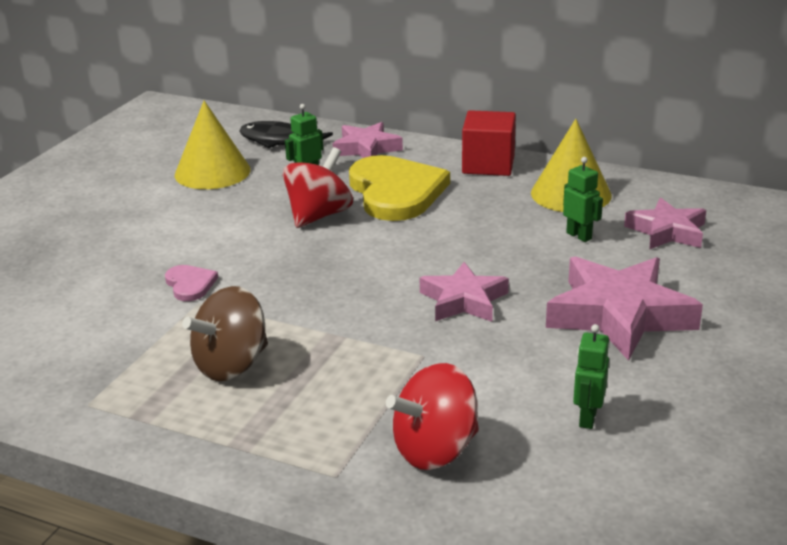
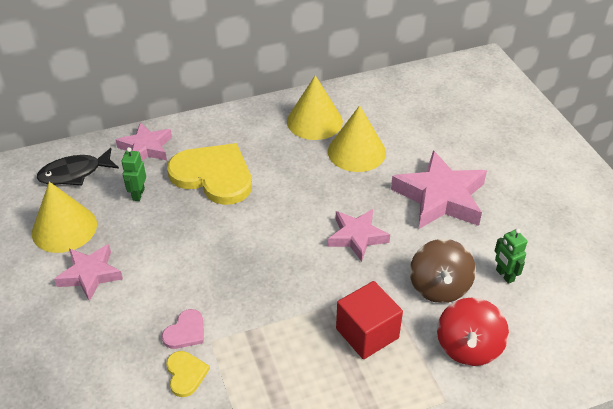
camera: 45 degrees left, 15 degrees up
(143, 312) = (185, 374): none -> yellow heart
(190, 284) = (185, 331): pink heart -> pink heart turned 105 degrees clockwise
(231, 365) = (296, 372): brown spinning top -> brown spinning top (439, 287)
(319, 215) = (191, 223): red spinning top -> none
(488, 165) = (240, 122): red cube -> red cube (367, 333)
(579, 236) = (356, 152): green robot -> yellow cone
(667, 231) = (394, 123): pink star -> pink star (90, 274)

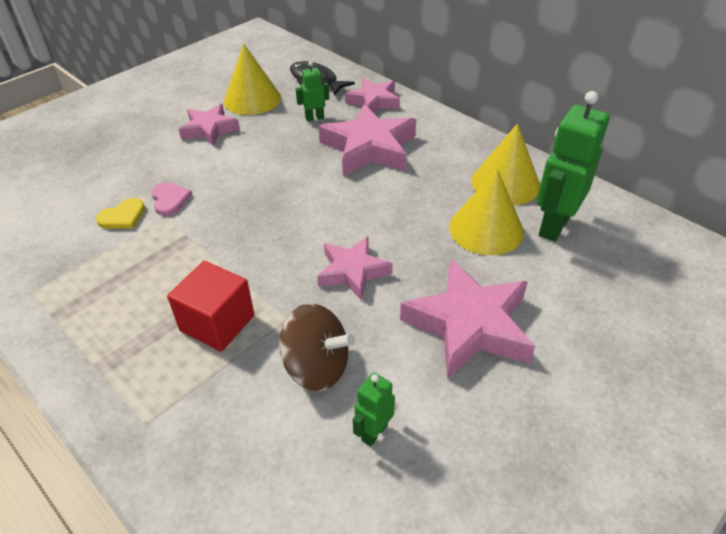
camera: 65 degrees right, 0 degrees up
(185, 331) = (170, 199): pink heart -> pink heart turned 120 degrees counterclockwise
(213, 175) = (369, 148): yellow heart -> pink star
(374, 119) = (553, 226): none -> green robot
(439, 287) = (316, 367): brown spinning top -> brown spinning top turned 135 degrees counterclockwise
(468, 347) = (233, 424): red spinning top -> none

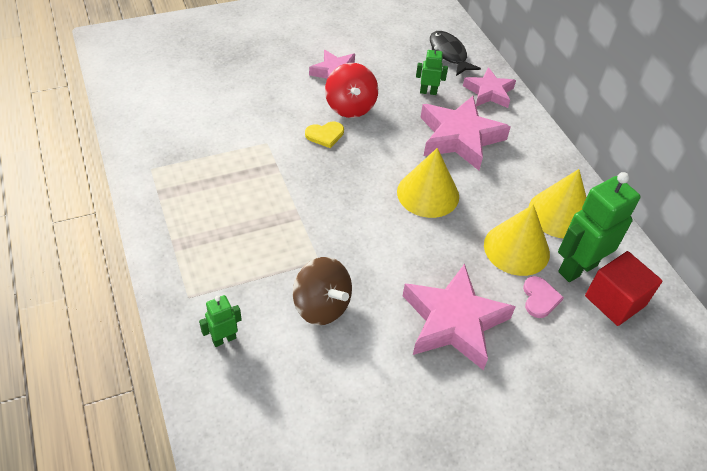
camera: 20 degrees right, 5 degrees up
(123, 216) = (236, 130): yellow heart -> yellow heart (325, 135)
(170, 199) = (277, 128): pink heart -> pink heart (540, 298)
(217, 323) = (267, 244): red cube -> red cube (615, 301)
(241, 155) = (350, 107): none -> red spinning top
(252, 99) = (384, 55): yellow cone -> yellow cone (428, 194)
(352, 271) = (387, 242): pink star -> none
(374, 432) = (338, 369): green robot -> green robot (224, 339)

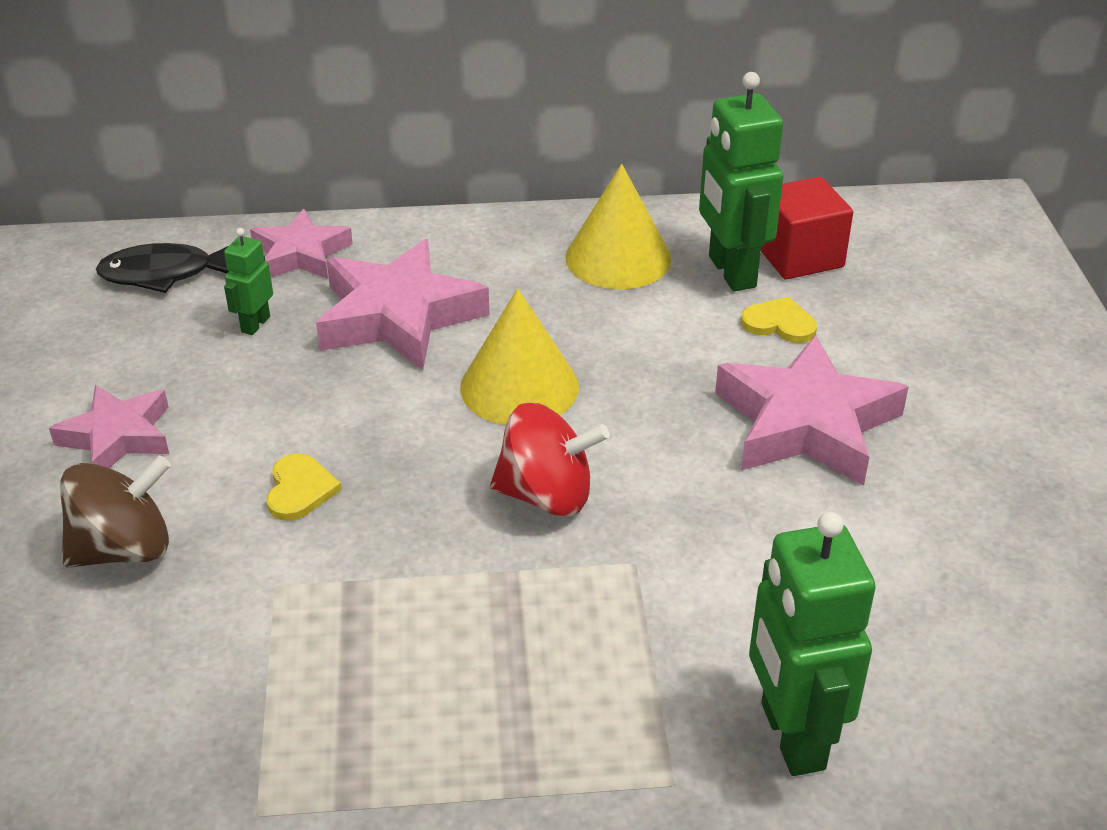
camera: 70 degrees left, 10 degrees down
(224, 339) = (791, 736): green robot -> green robot, size x2.00
(321, 306) = (741, 578): brown spinning top -> brown spinning top (124, 549)
(350, 107) = (236, 436): red spinning top -> red spinning top (547, 495)
(516, 249) = (676, 320): yellow cone -> none
(540, 298) = (779, 323): pink heart -> yellow heart

